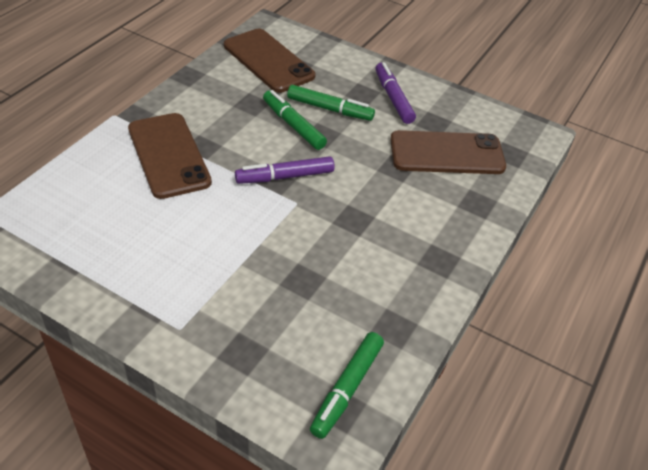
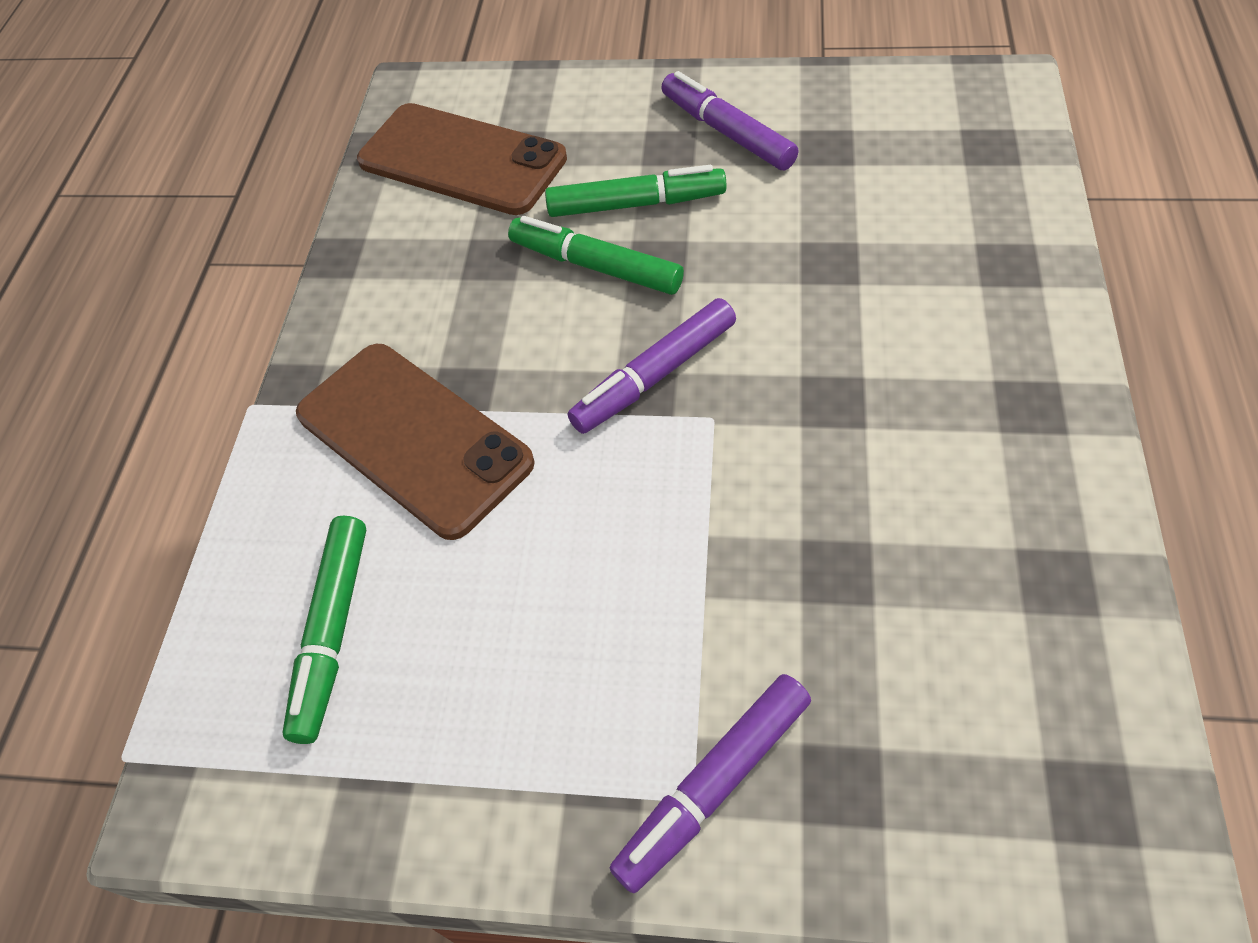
camera: 15 degrees left, 10 degrees up
(192, 328) = (713, 785): none -> purple marker
(347, 388) = (1073, 753): green marker -> green marker (332, 632)
(447, 153) = (890, 194): brown phone -> none

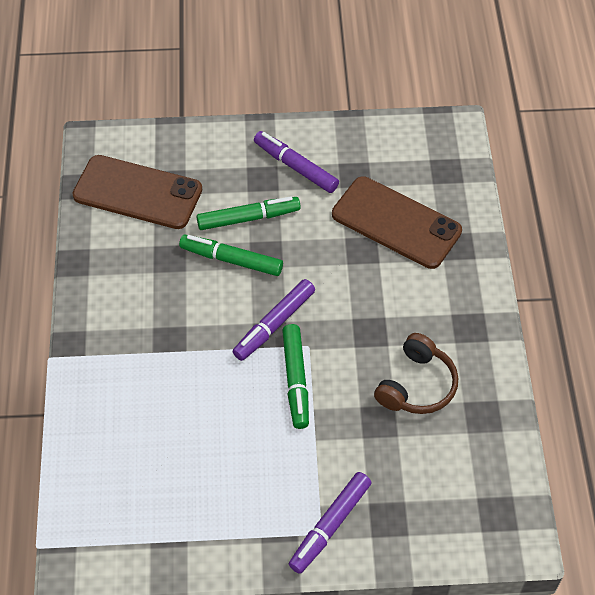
camera: 15 degrees left, 0 degrees up
(332, 632) = (129, 475): green marker -> green marker (295, 380)
(414, 438) = (148, 370): brown phone -> brown phone (396, 223)
(919, 507) = (417, 385): none -> brown headphones

